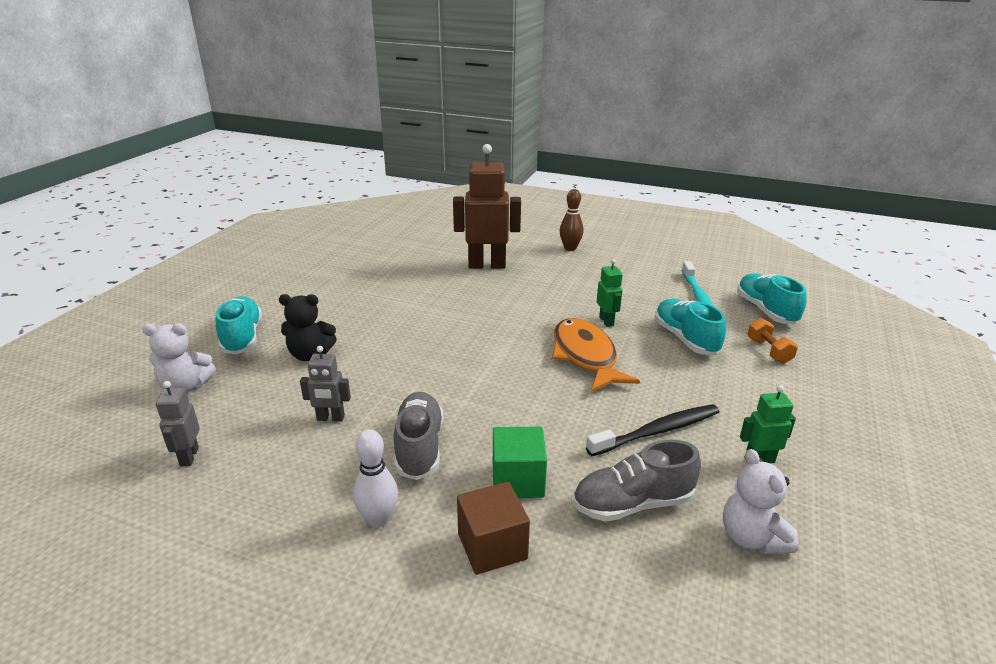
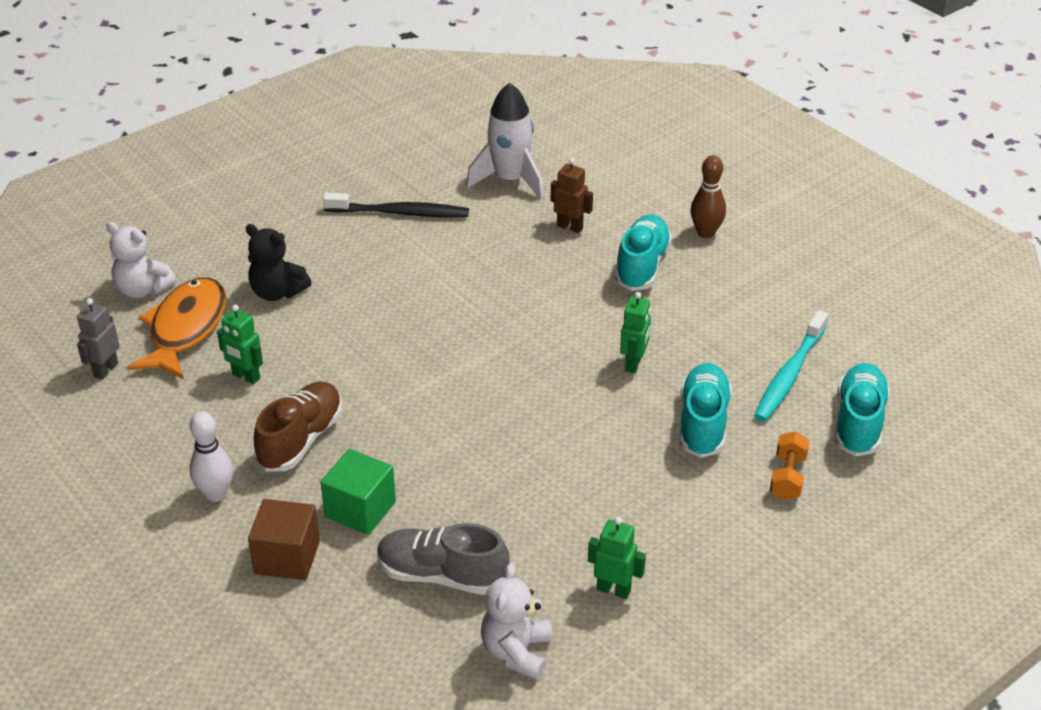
camera: 30 degrees right, 10 degrees up
(242, 337) = (227, 245): turquoise shoe -> turquoise shoe (642, 266)
(330, 418) = (246, 377): grey robot -> green robot
(419, 447) = (301, 440): grey shoe -> brown shoe
(423, 252) = (510, 180): none -> white rocket
(487, 265) = (570, 227): brown robot -> brown robot, size x0.49
(585, 356) = (560, 401): orange fish -> orange fish (185, 329)
(656, 431) = (542, 517): black toothbrush -> black toothbrush (399, 213)

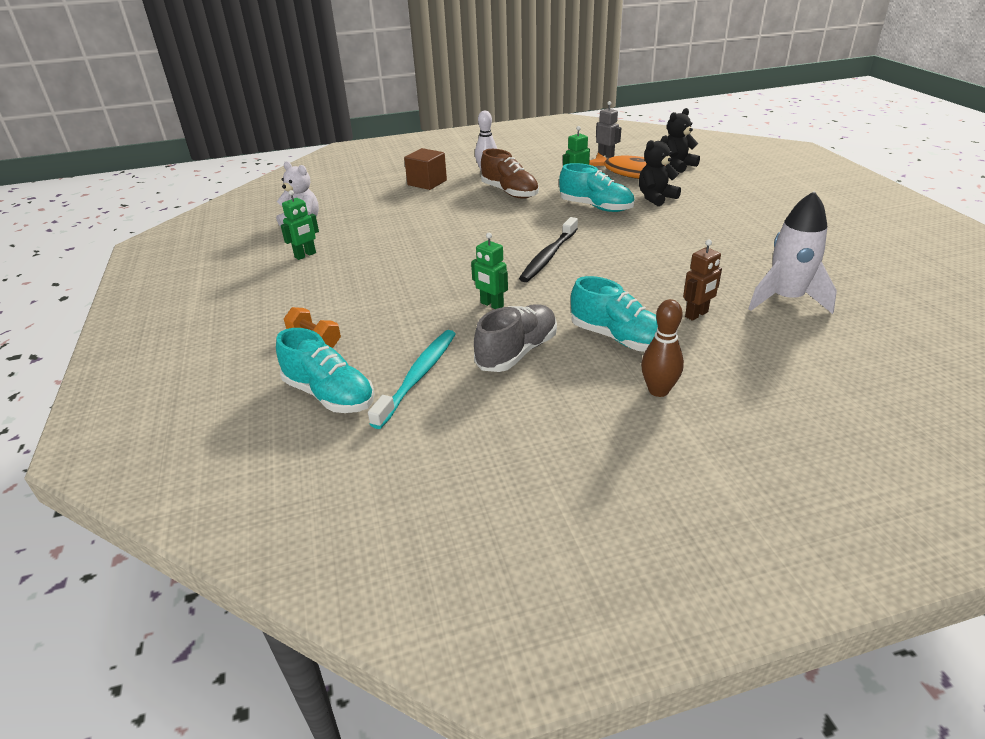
camera: 115 degrees right, 5 degrees down
(143, 290) = (677, 166): white teddy bear -> black teddy bear
(360, 509) = (441, 201): green cube -> none
(399, 213) = (742, 245): black toothbrush -> black toothbrush (549, 256)
(442, 575) = (373, 214): grey shoe -> grey shoe (517, 352)
(703, 423) = (403, 318): turquoise shoe -> turquoise shoe (596, 207)
(789, 374) = (418, 377): turquoise toothbrush -> turquoise toothbrush turned 60 degrees clockwise

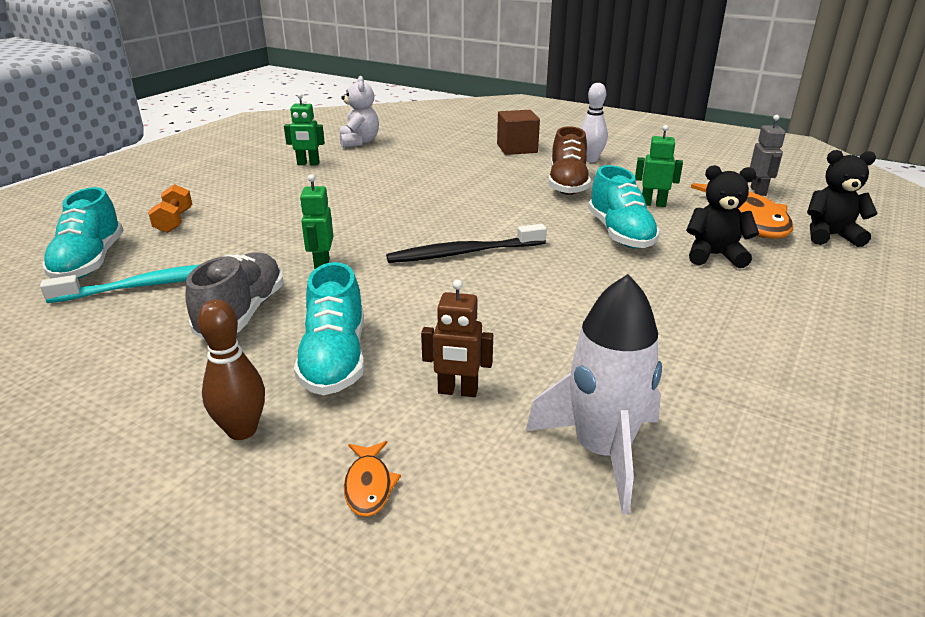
camera: 45 degrees right, 5 degrees down
(517, 352) = (242, 313): grey shoe -> grey shoe turned 75 degrees counterclockwise
(750, 367) = (369, 485): none -> orange fish

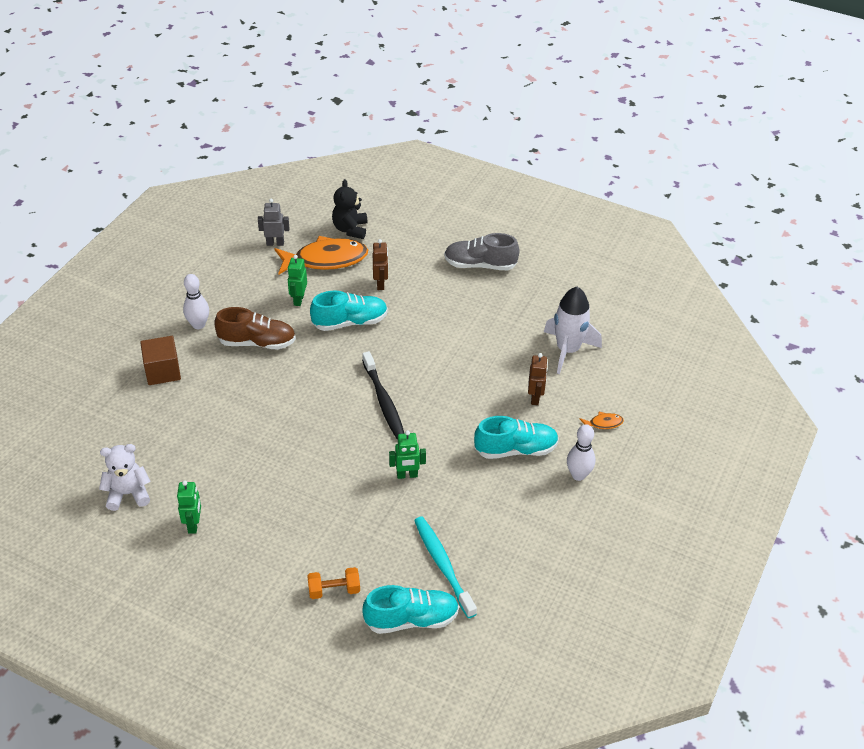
camera: 95 degrees left, 15 degrees up
(242, 313) = (474, 503): grey shoe -> grey shoe (480, 265)
(242, 430) = (578, 475): brown bowling pin -> white bowling pin
(714, 255) = (380, 284): black teddy bear -> brown robot

